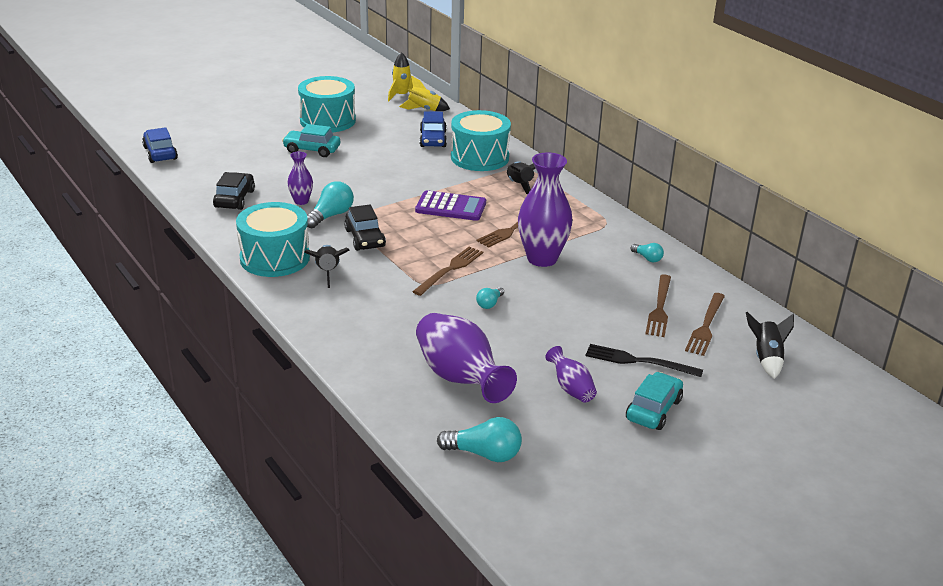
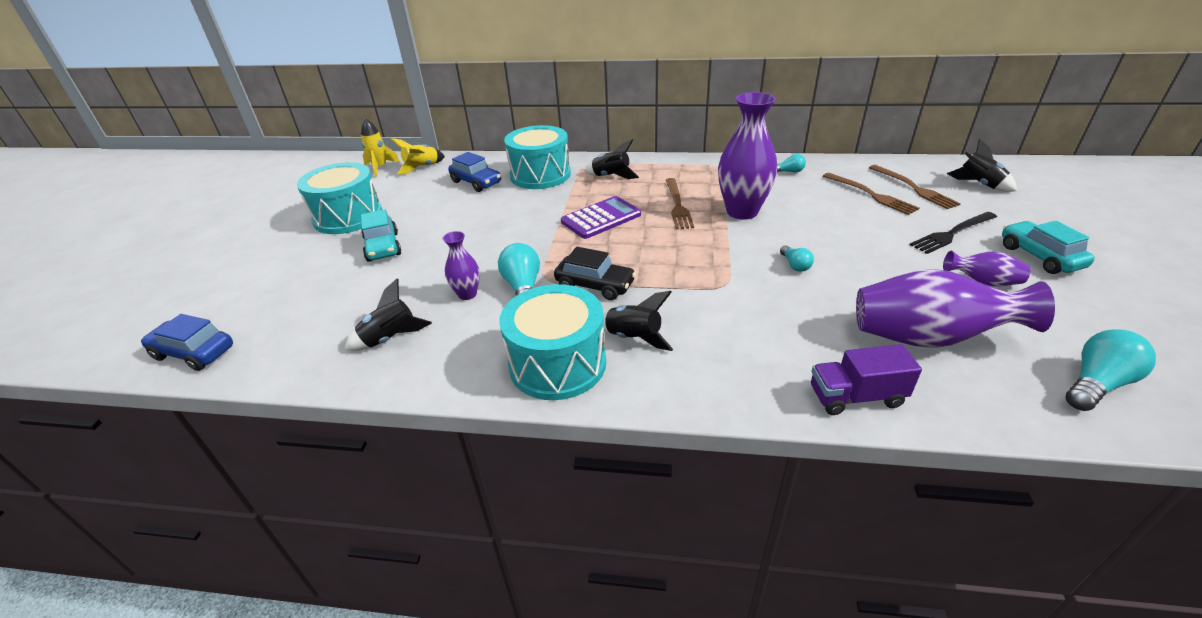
camera: 45 degrees left, 5 degrees up
(234, 199) = (390, 338): black car -> black rocket
(312, 150) = (383, 247): turquoise car -> turquoise car turned 75 degrees counterclockwise
(361, 365) = (856, 396): none -> purple truck
(450, 269) = (711, 262): brown fork -> none

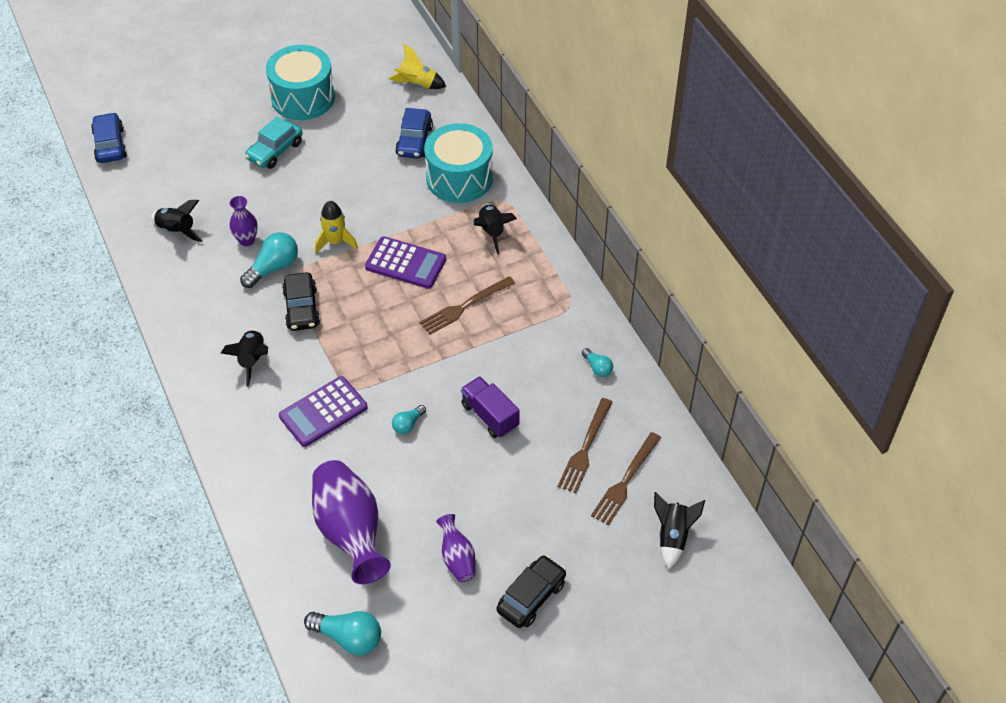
camera: 55 degrees right, 15 degrees up
(380, 167) = (397, 55): yellow rocket -> yellow rocket (335, 242)
(557, 364) = (202, 332): turquoise drum -> none
(742, 212) = (482, 358): purple vase -> none
(745, 310) = (323, 412): none -> purple calculator
(856, 396) = (258, 502): purple truck -> purple truck (490, 416)
(952, 233) = (538, 526): black fork -> none
(1039, 256) = (531, 597): turquoise car -> black car

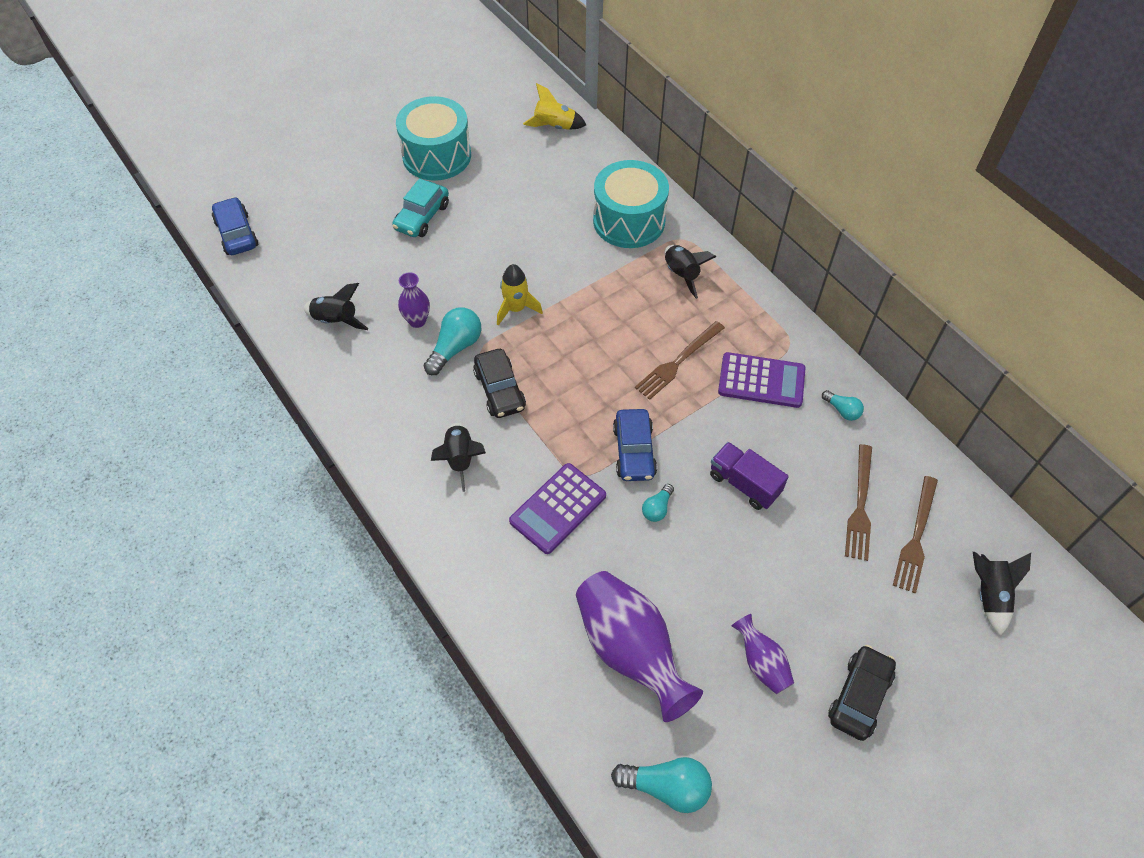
camera: 10 degrees left, 5 degrees up
(405, 263) = (599, 322): purple calculator -> purple calculator (761, 380)
(414, 141) = (569, 187): blue car -> blue car (634, 451)

